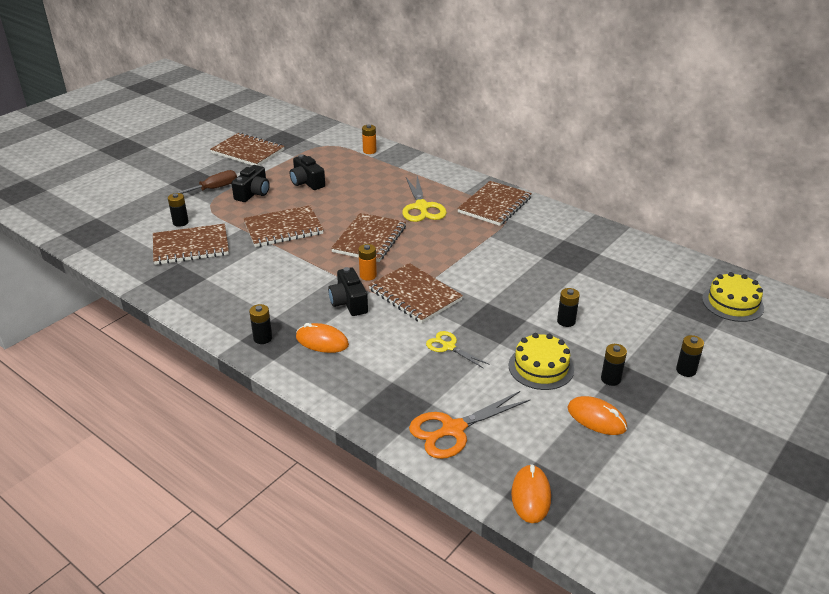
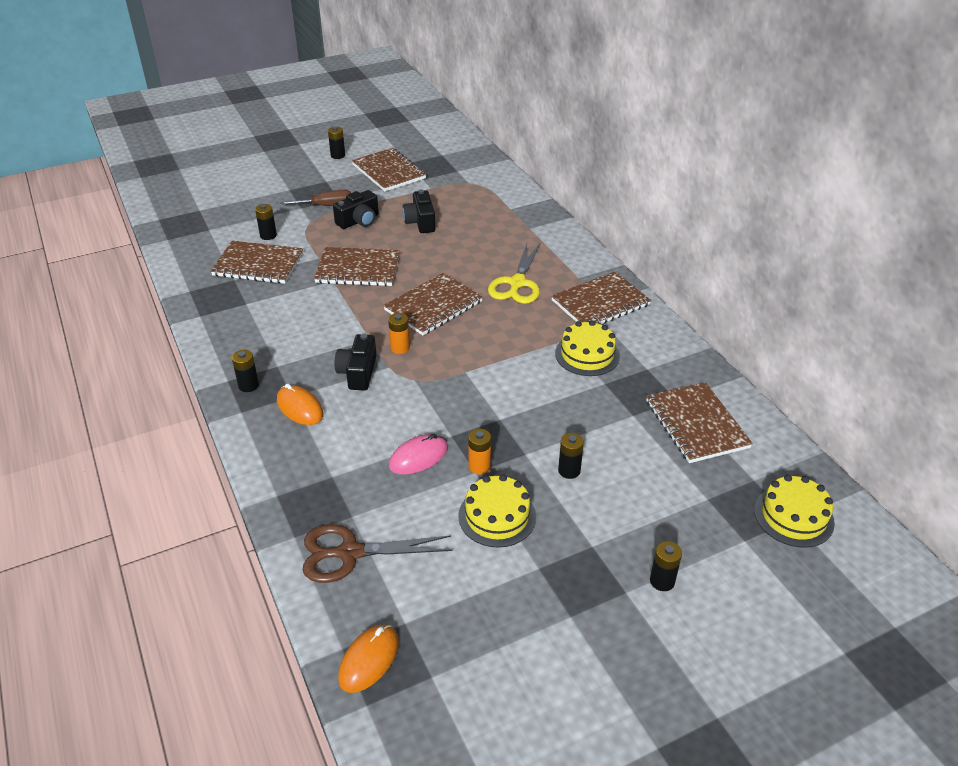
camera: 25 degrees right, 5 degrees up
(369, 151) = (513, 201): orange battery -> orange battery (479, 466)
(414, 295) = (430, 385): brown notebook -> brown notebook (696, 424)
(448, 347) = (418, 457): yellow scissors -> pink mouse
(453, 429) = (350, 553): orange scissors -> brown scissors
(514, 242) = (587, 354): none -> yellow cake
(596, 418) = (510, 599): orange mouse -> none
(610, 379) = (564, 559): black battery -> black battery (338, 155)

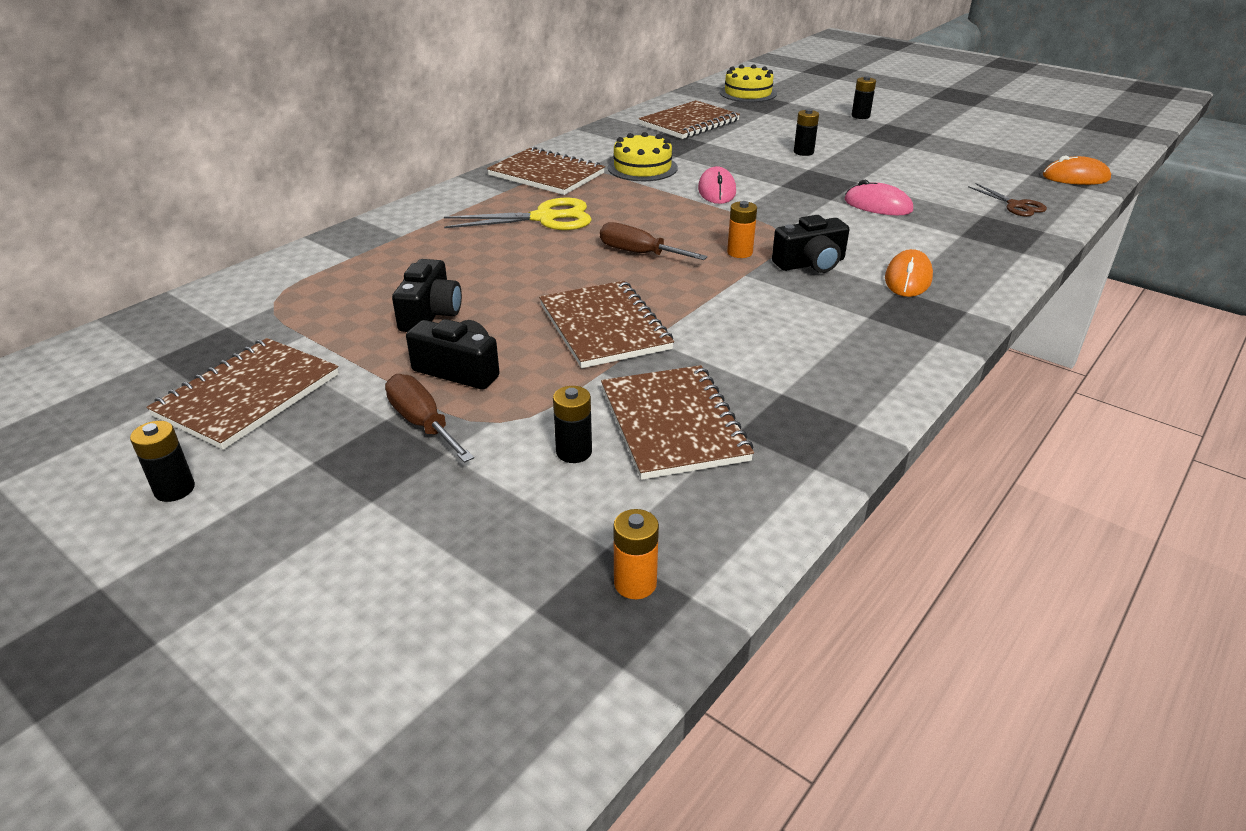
camera: 115 degrees left, 5 degrees down
(248, 385) = (924, 322): black battery -> none
(350, 553) = (1016, 205): brown scissors -> brown scissors, size x0.59
(420, 222) = (430, 314): black camera -> black camera turned 45 degrees counterclockwise
(433, 306) = (639, 253): brown notebook -> brown screwdriver
(479, 466) = (849, 181): orange battery -> orange battery (635, 583)
(497, 516) = (889, 166): yellow cake -> none
(512, 377) = (717, 191): none -> pink mouse

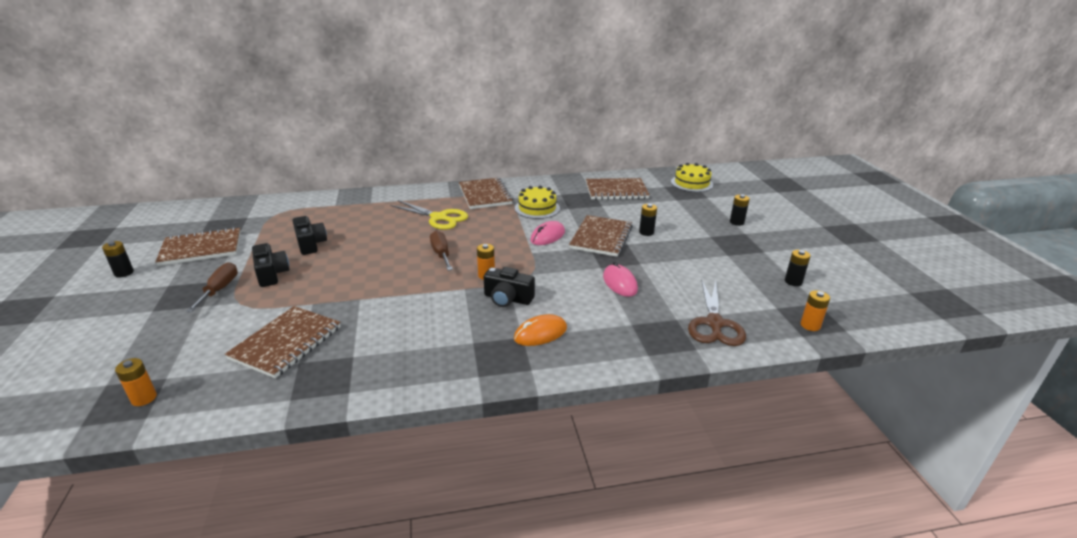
camera: 40 degrees right, 5 degrees down
(430, 314) = (310, 244): black camera -> black camera turned 75 degrees counterclockwise
(574, 452) = (234, 332): black battery -> black battery (793, 282)
(604, 327) = (354, 283): brown notebook -> brown notebook (601, 237)
(1016, 205) = (714, 323): brown scissors -> brown scissors, size x1.69
(1075, 177) = (810, 325): orange mouse -> orange battery

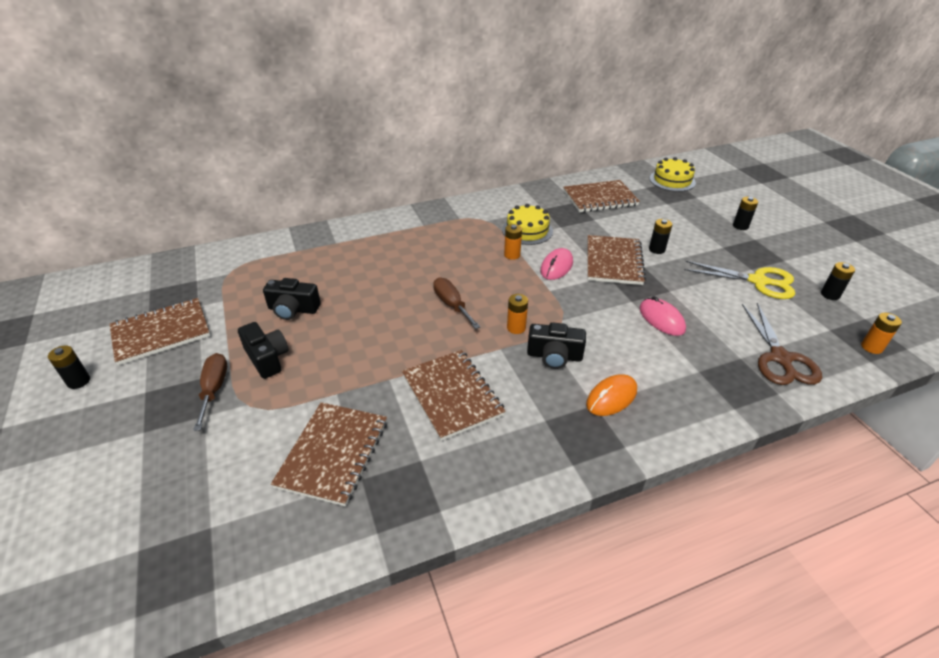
camera: 10 degrees left, 10 degrees up
(144, 398) = (197, 562): orange battery -> orange battery (512, 255)
(310, 244) = (293, 309): black camera -> black camera turned 135 degrees clockwise
(439, 218) = (425, 255): yellow scissors -> yellow scissors (758, 281)
(485, 195) = (461, 218): brown notebook -> brown notebook (452, 395)

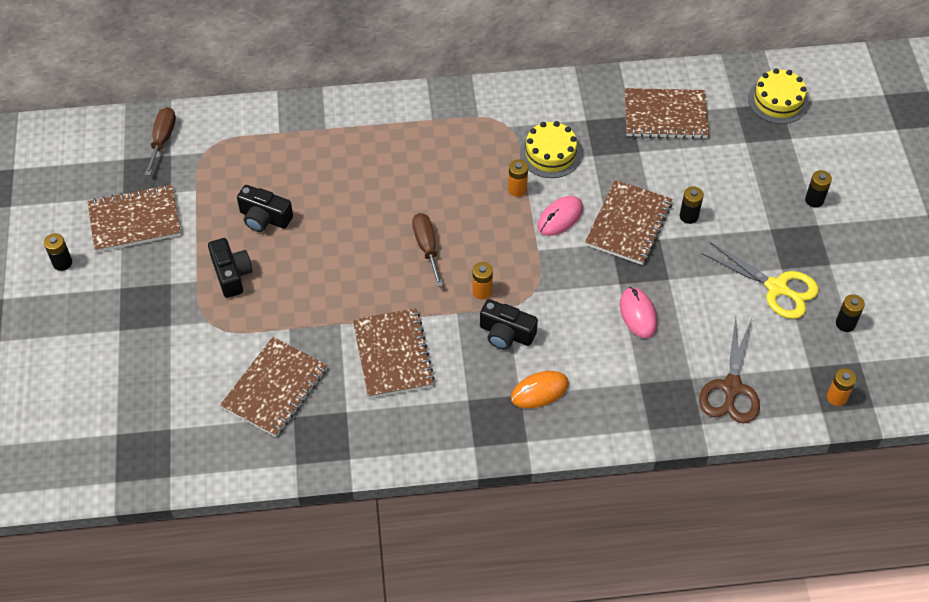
camera: 15 degrees right, 15 degrees up
(214, 389) = (180, 299): brown screwdriver -> brown screwdriver (162, 140)

